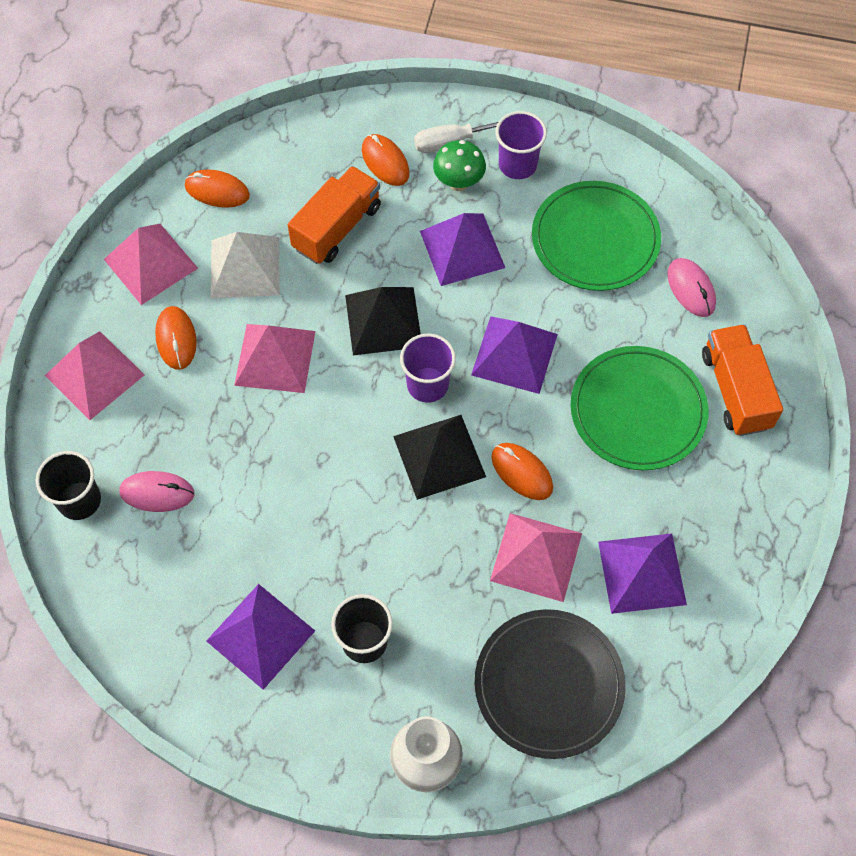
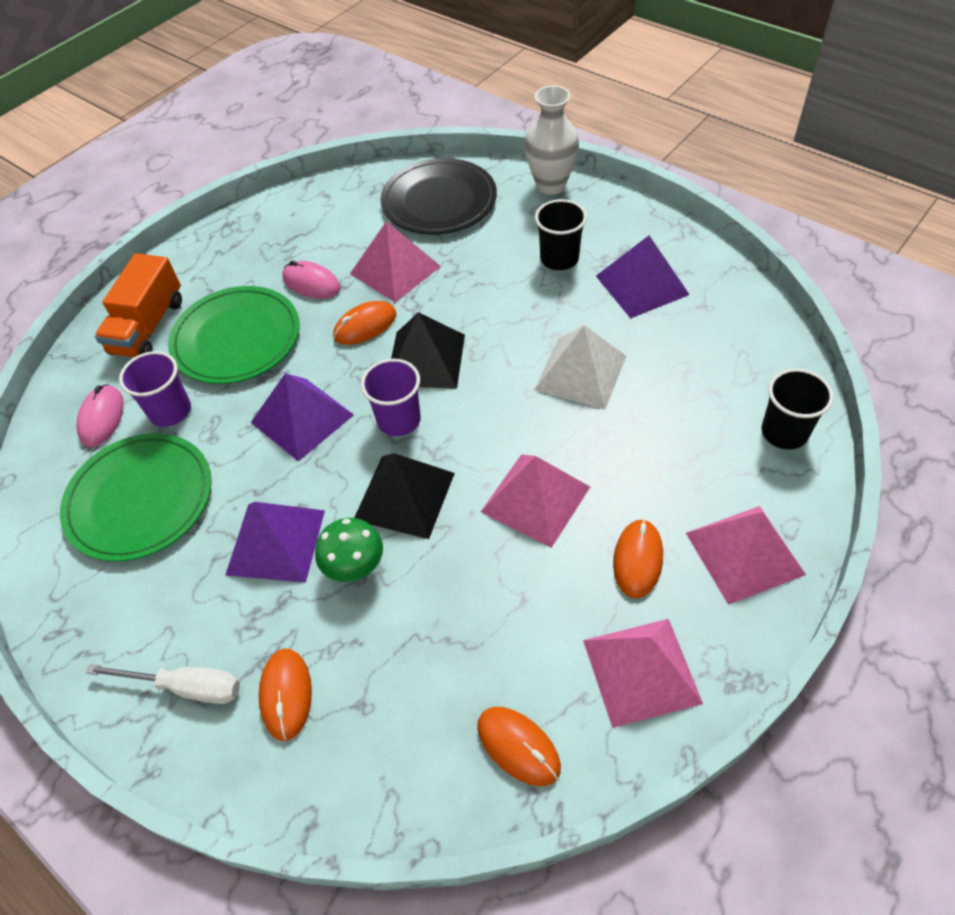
camera: 150 degrees left, 10 degrees down
(157, 493) = (702, 414): pink mouse -> pink mouse (311, 283)
(245, 267) = (525, 618): white pyramid -> white pyramid (580, 373)
(337, 228) = (394, 625): orange truck -> none
(458, 183) = (223, 626): green mushroom -> green mushroom (355, 568)
(517, 165) = (143, 621): purple cup -> purple cup (170, 411)
(521, 472) = (365, 326): orange mouse -> orange mouse turned 75 degrees clockwise
(642, 572) = (326, 239): purple pyramid -> none

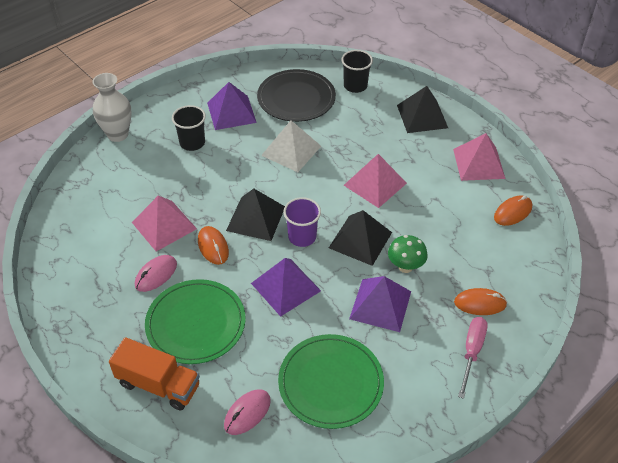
camera: 85 degrees left, 5 degrees down
(102, 418) = (247, 413): pink mouse -> pink mouse turned 60 degrees counterclockwise
(170, 411) = (255, 366): purple cup -> none
(186, 687) = (471, 352): white screwdriver -> pink screwdriver
(439, 201) = (102, 193): black plate -> black plate (296, 98)
(637, 560) = (419, 152): orange mouse -> none
(744, 553) = (422, 116): pink pyramid -> black pyramid

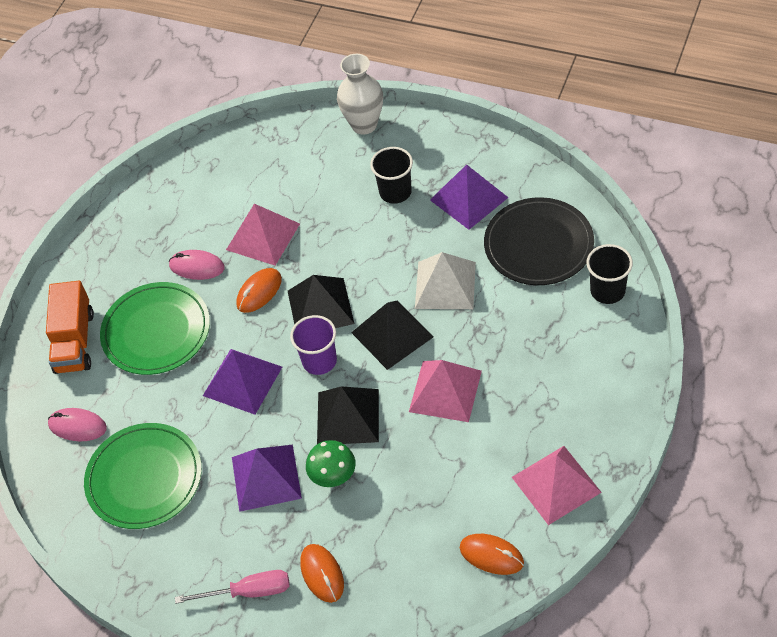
camera: 70 degrees right, 5 degrees up
(422, 116) = (602, 386): black pyramid -> black pyramid (392, 334)

